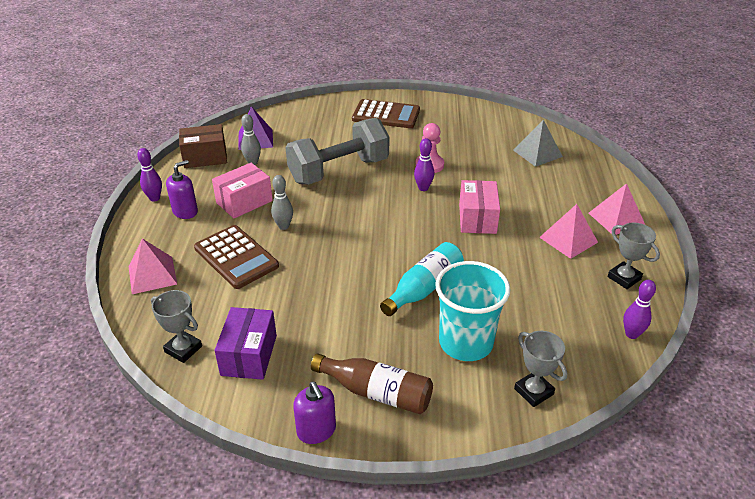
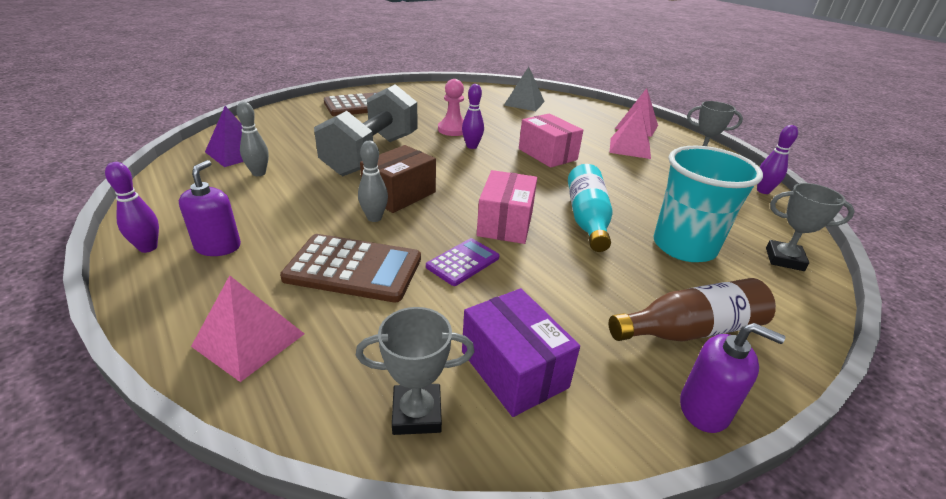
camera: 40 degrees left, 5 degrees down
(205, 157) = (183, 185): brown box -> brown box (399, 194)
(244, 202) = (294, 211): pink box -> pink box (505, 223)
(299, 281) = (463, 262): none -> purple calculator

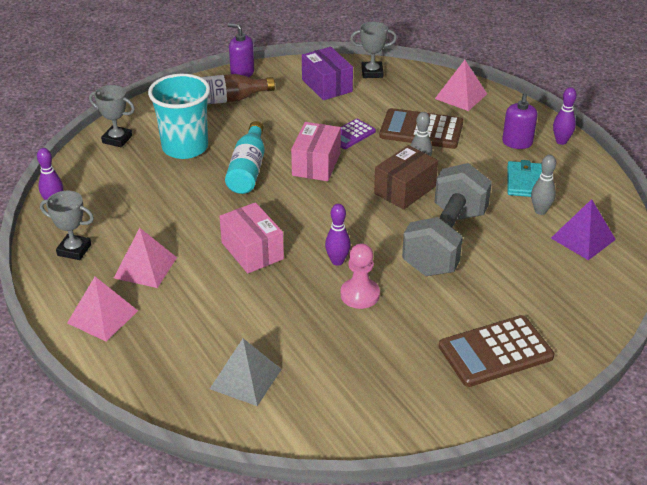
camera: 175 degrees left, 5 degrees up
(252, 199) = (524, 182): none -> turquoise wallet

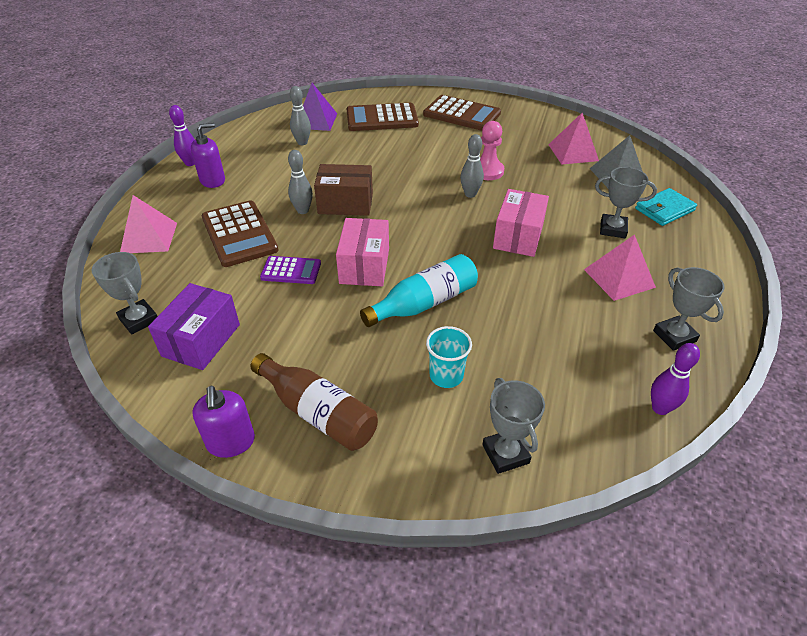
camera: 130 degrees left, 5 degrees up
(102, 316) = (689, 264): pink pyramid -> pink pyramid (573, 152)
(185, 147) = (446, 376): turquoise cup -> turquoise cup, size x0.52
(190, 309) = (613, 229): none -> grey trophy
(316, 164) = (364, 266): pink box -> pink box turned 60 degrees counterclockwise
(337, 261) = (470, 194): purple bowling pin -> grey bowling pin
(445, 242) = (386, 163): grey dumbbell -> none
(524, 182) = (271, 159): turquoise wallet -> turquoise wallet (664, 209)
(545, 285) = (382, 118): none -> brown calculator

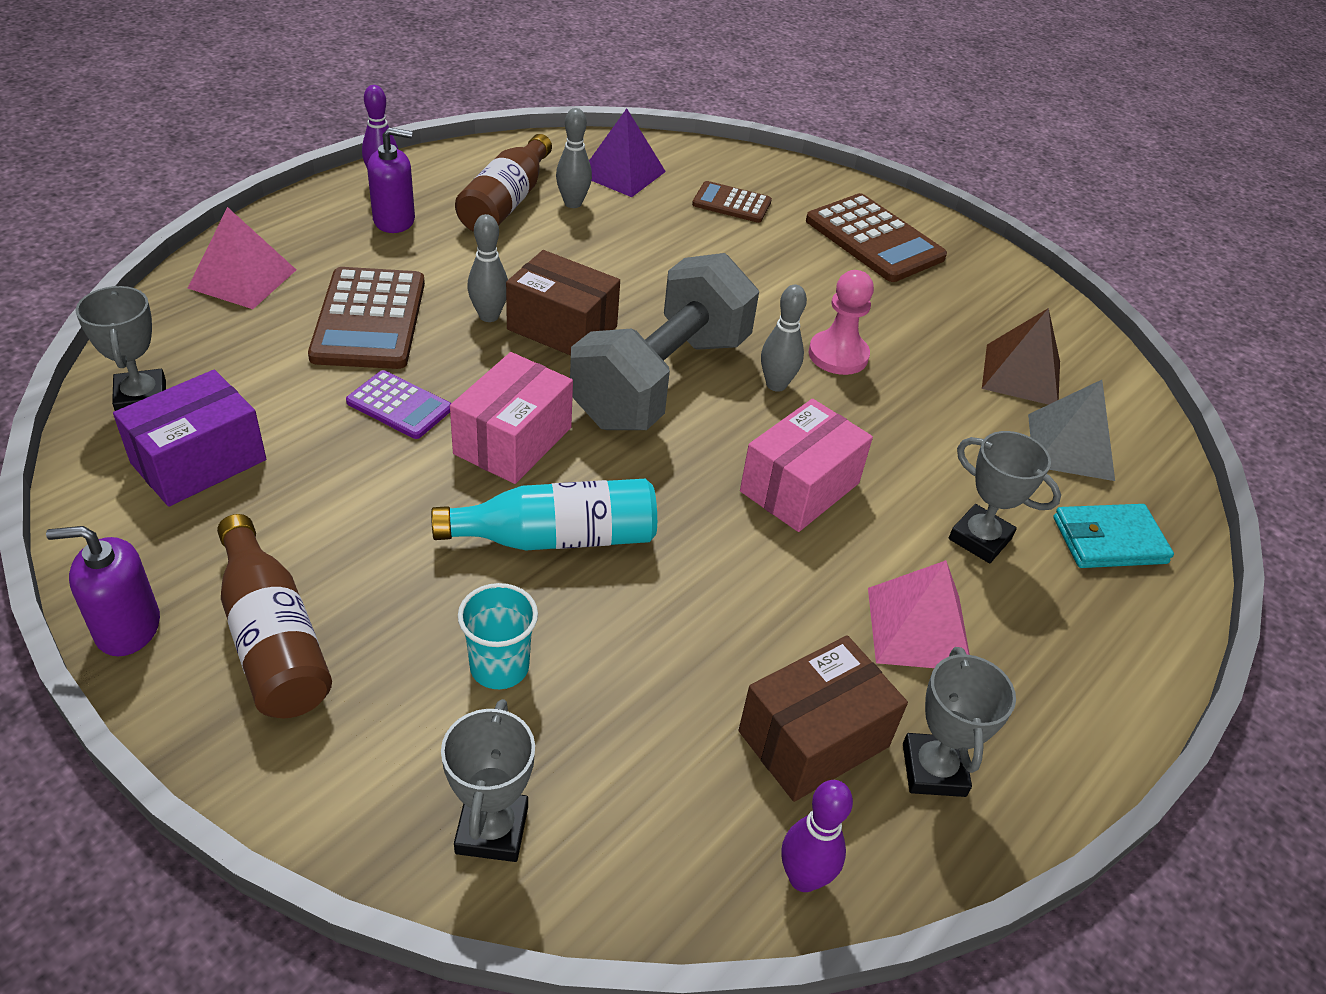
camera: 20 degrees right, 0 degrees up
(231, 442) = (127, 628): purple soap dispenser -> purple soap dispenser turned 75 degrees clockwise
(267, 153) = (506, 202): none -> brown bottle
(382, 118) = (731, 203): brown calculator -> brown calculator, size x0.58
(415, 211) = (662, 380): none -> grey dumbbell
(573, 152) = (1021, 375): pink pyramid -> brown pyramid
(614, 345) = (813, 739): none -> brown box

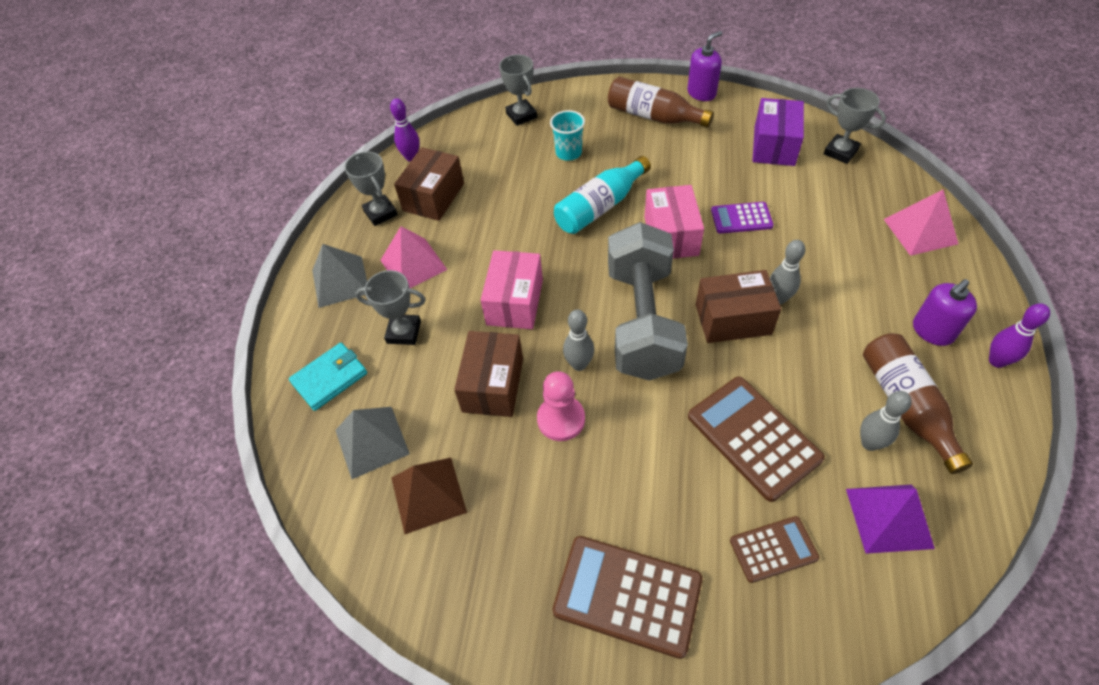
camera: 155 degrees right, 10 degrees up
(369, 319) = (827, 252): brown calculator -> brown calculator (753, 437)
(893, 420) = (493, 385): none -> brown box
(1056, 673) = (340, 281): none -> grey pyramid

